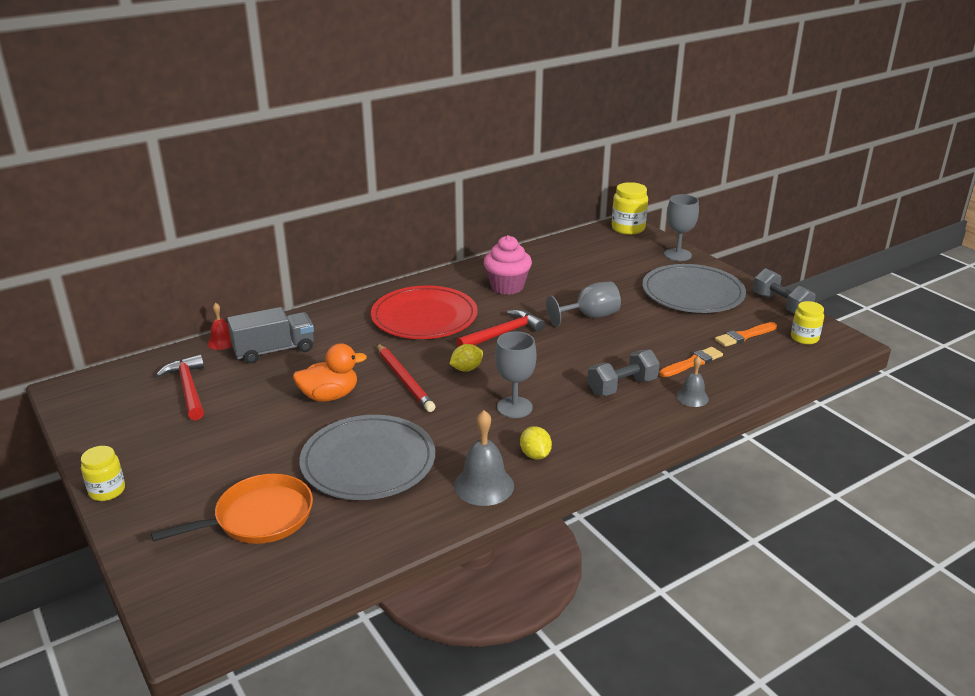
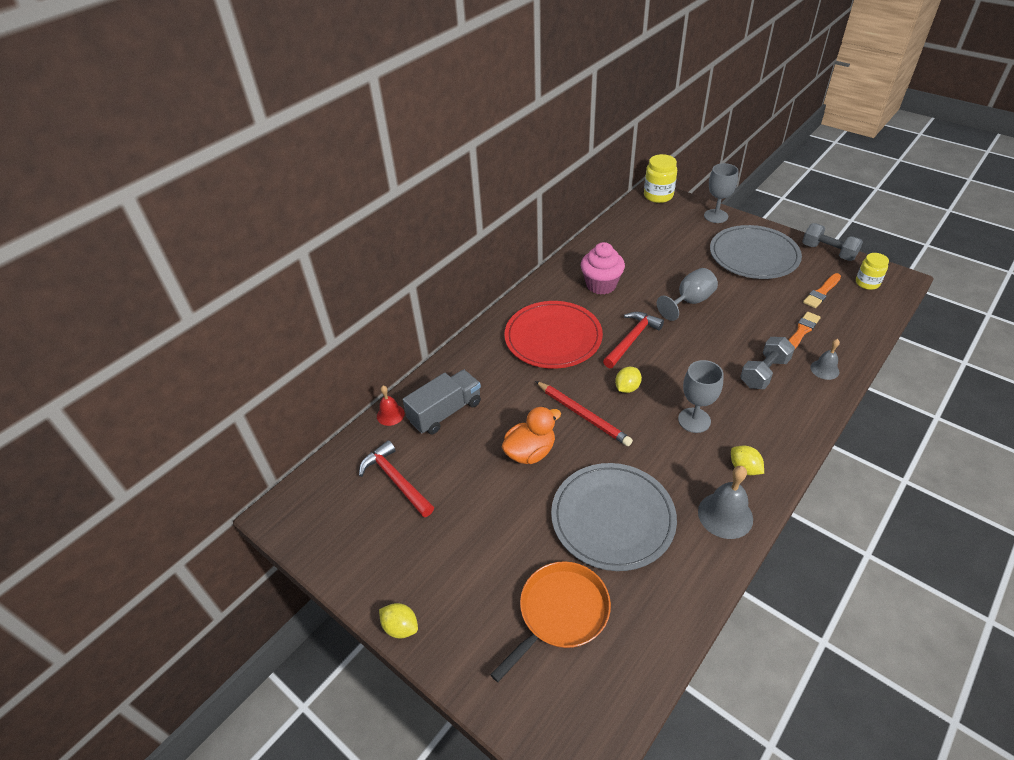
camera: 15 degrees left, 15 degrees up
(107, 491) = (401, 627): yellow jar -> yellow lemon

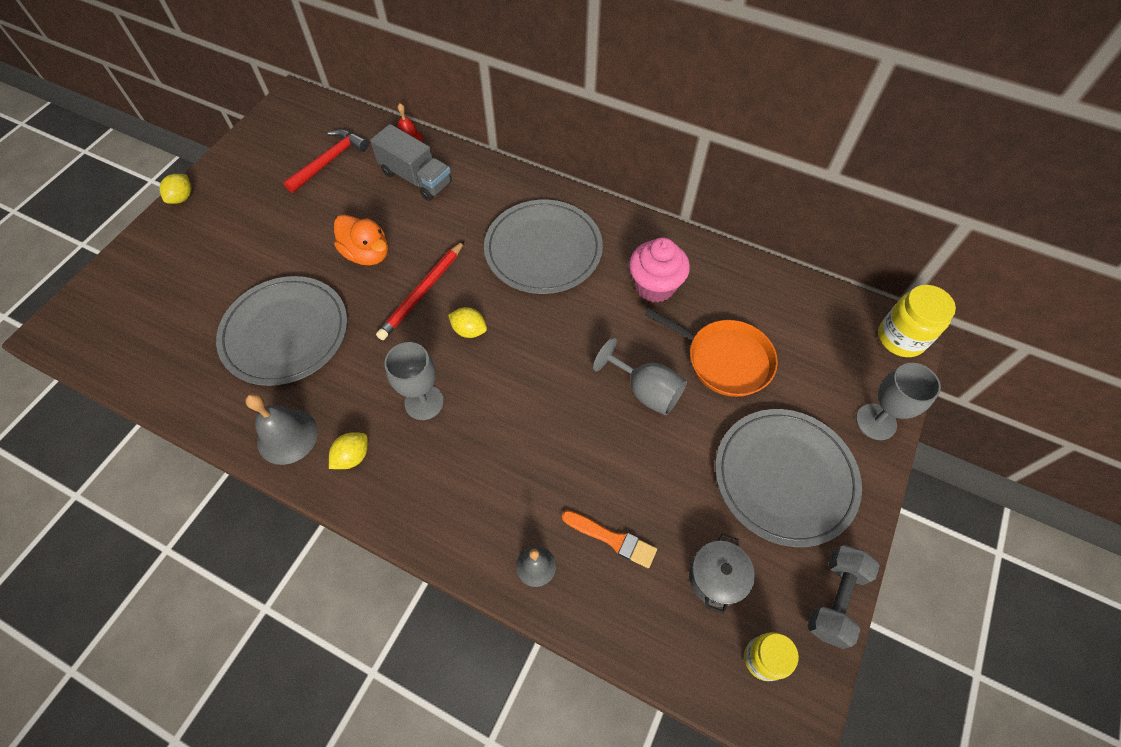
camera: 75 degrees right, 15 degrees up
(553, 337) = (543, 249): red plate -> grey plate
(560, 613) = (185, 302): orange pan -> orange pan (725, 360)
(632, 339) = (555, 329): red hammer -> none
(764, 373) = (517, 484): grey dumbbell -> none
(821, 292) = (716, 578): orange brush -> grey pot

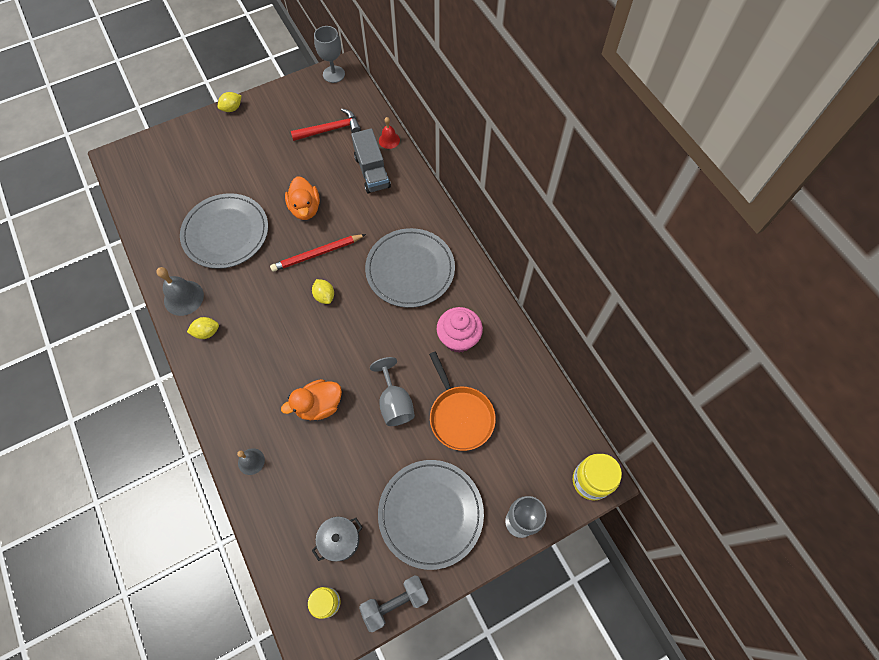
camera: 35 degrees right, 5 degrees up
(424, 402) = (266, 325): grey goblet -> grey goblet (333, 74)
(563, 449) = (319, 405): none -> orange duck
(612, 539) = (302, 476): orange brush -> none

